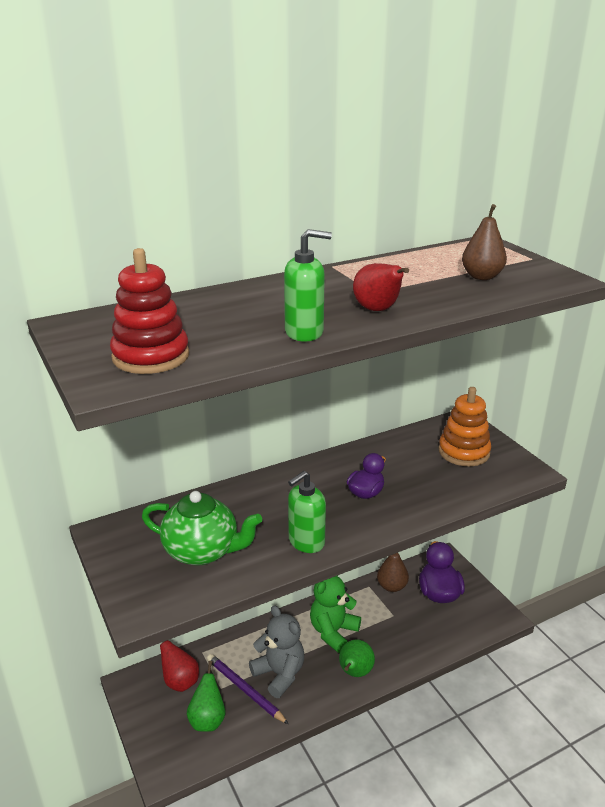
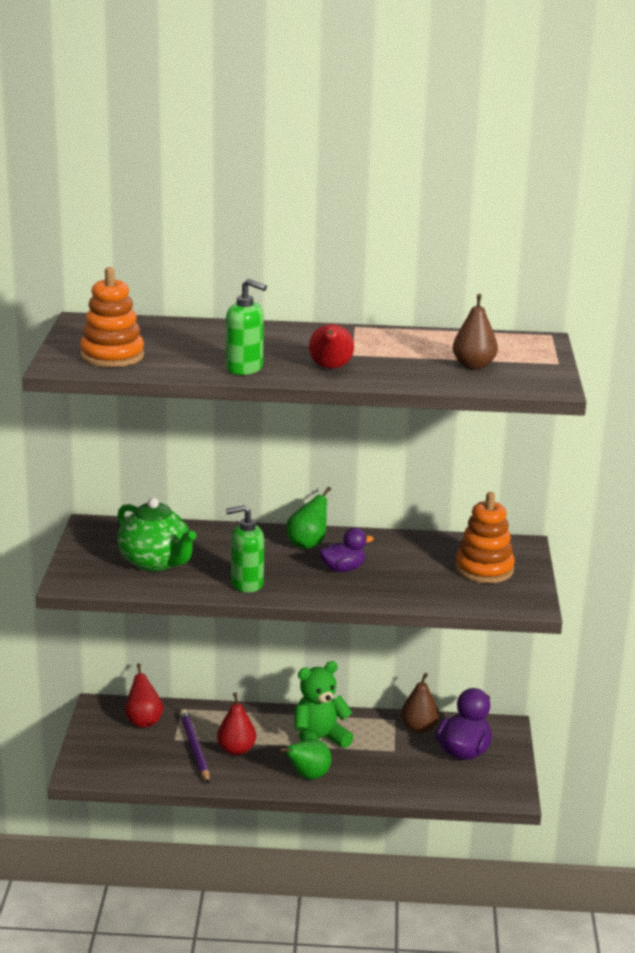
camera: 30 degrees right, 5 degrees down
(151, 356) = (112, 356): red stacking toy -> orange stacking toy
(207, 720) = (143, 755): green pear -> green pear (307, 544)
(279, 674) = (236, 750): grey teddy bear -> red pear

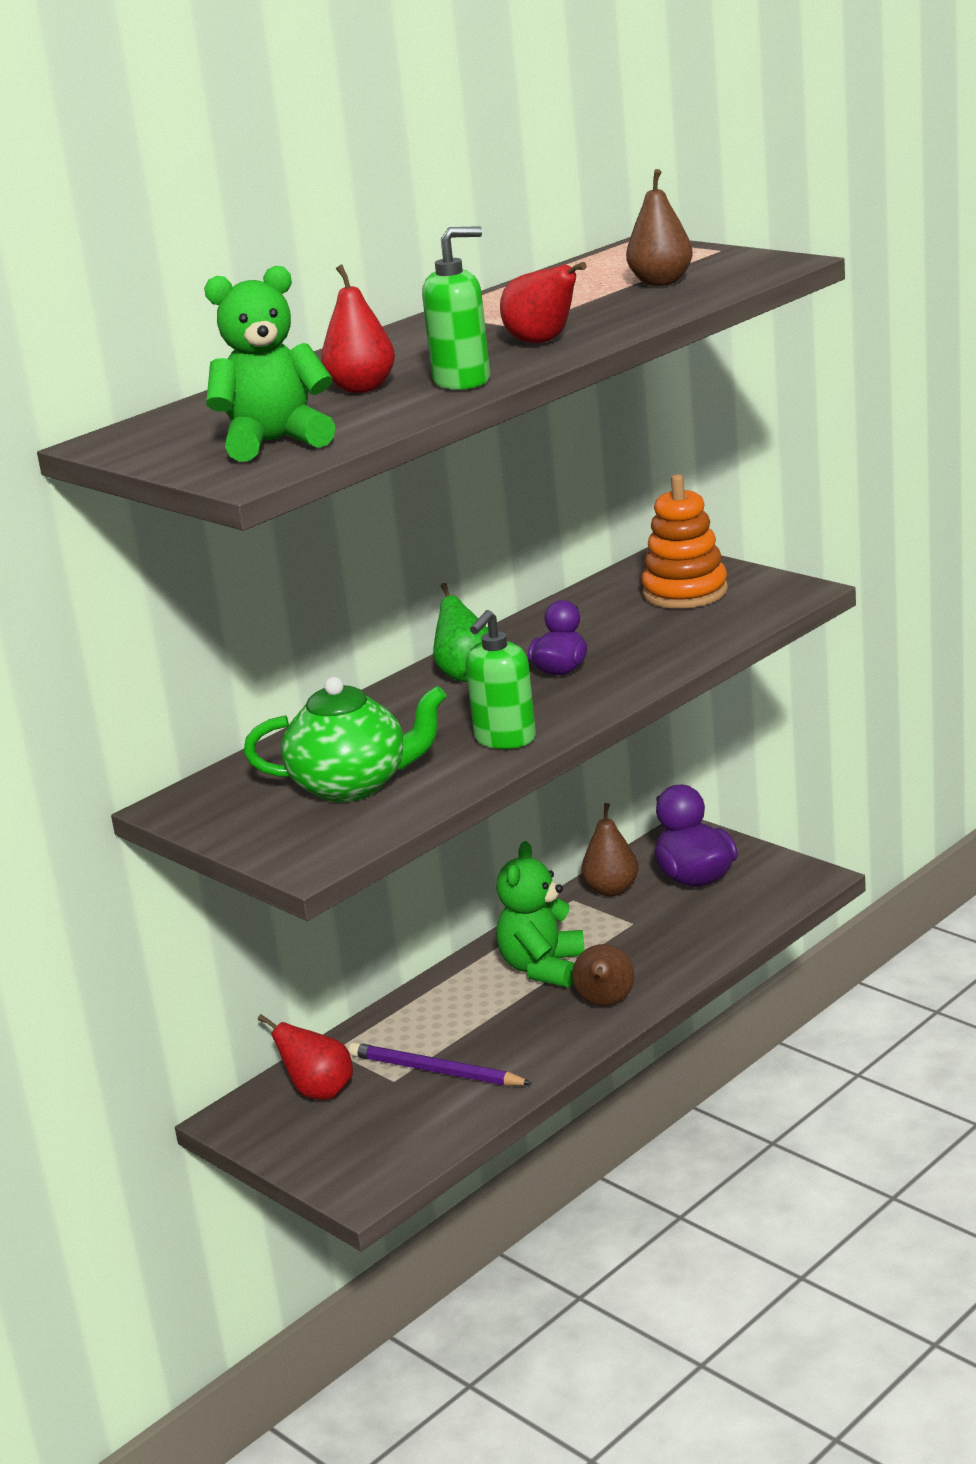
camera: 45 degrees left, 0 degrees up
(112, 356) = (274, 442): orange stacking toy -> green teddy bear
(236, 750) = (482, 1038): red pear -> red pear (362, 388)
(308, 776) = (605, 1003): green pear -> brown pear

